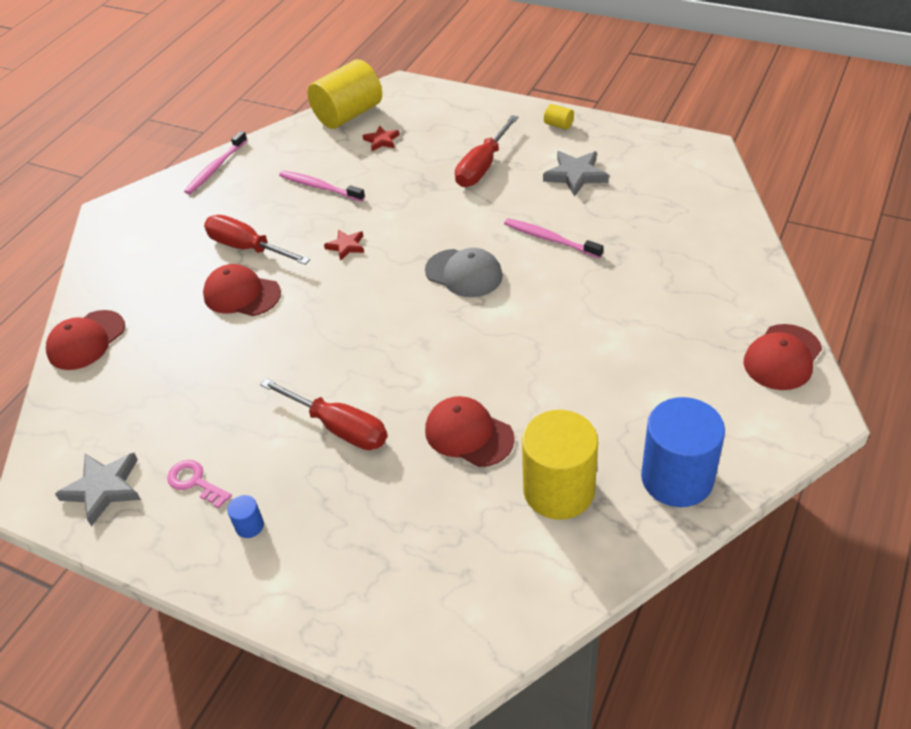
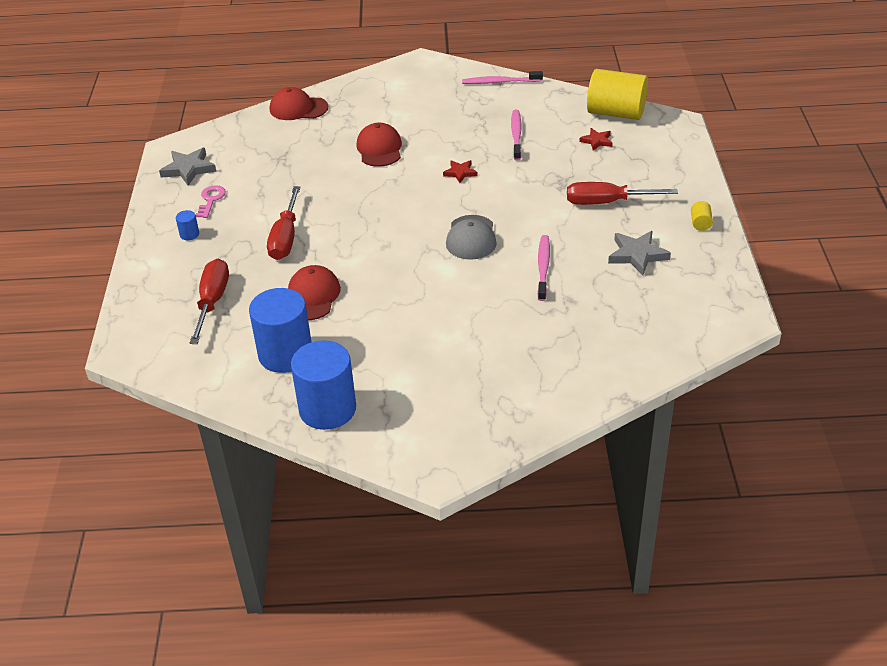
camera: 60 degrees right, 5 degrees down
(248, 248) = (426, 132): red screwdriver -> red screwdriver (212, 302)
(559, 490) = (285, 354): yellow cylinder -> blue cylinder
(782, 357) = (491, 436): red cap -> none

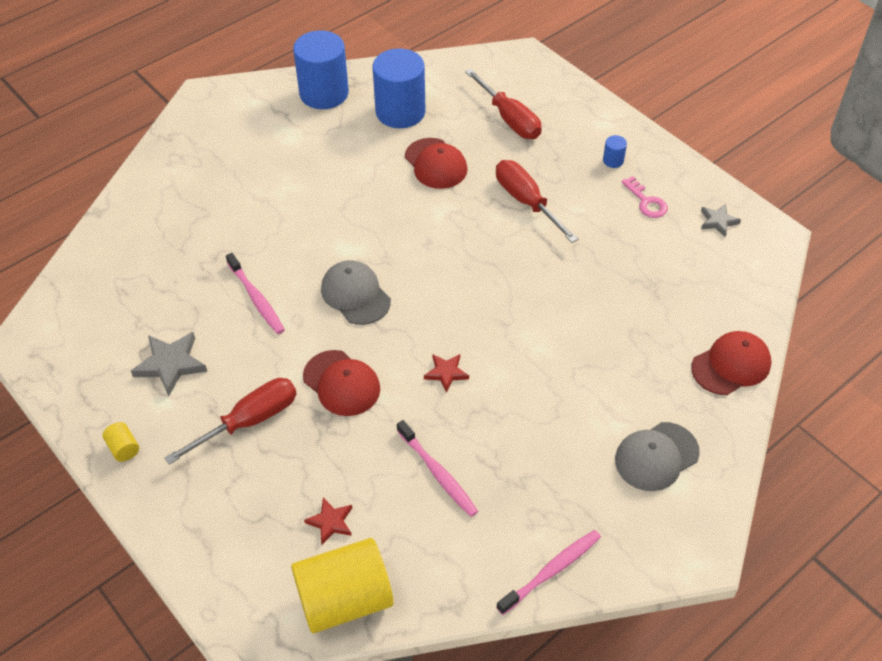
camera: 140 degrees right, 10 degrees up
(188, 169) = (718, 221): grey star -> grey star, size x0.61
(379, 149) = (569, 357): red cap -> red cap (341, 383)
(393, 95) = (656, 456): none -> grey cap

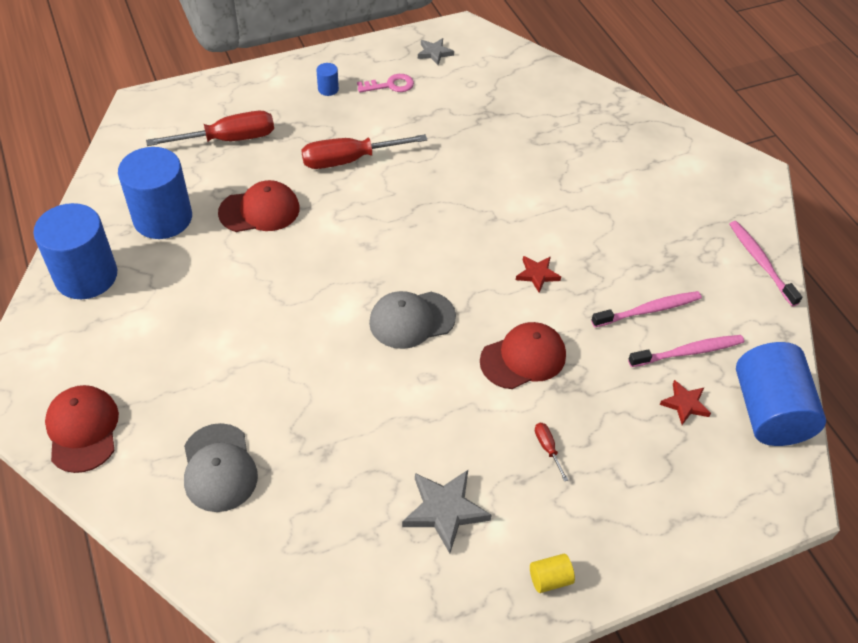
camera: 75 degrees left, 0 degrees up
(249, 421) = (547, 448): red screwdriver -> red screwdriver, size x0.42
(256, 299) = (380, 408): pink toothbrush -> pink toothbrush (688, 352)
(344, 599) = (768, 412): yellow cylinder -> blue cylinder
(656, 456) = (665, 167): grey cap -> grey cap (219, 468)
(731, 365) = (588, 97): red cap -> red cap (82, 430)

